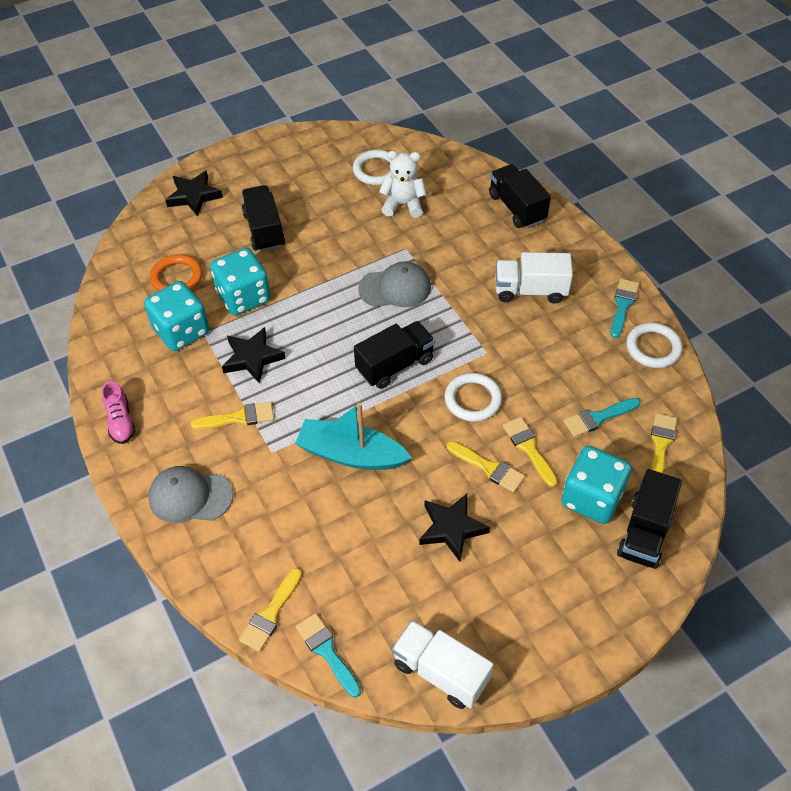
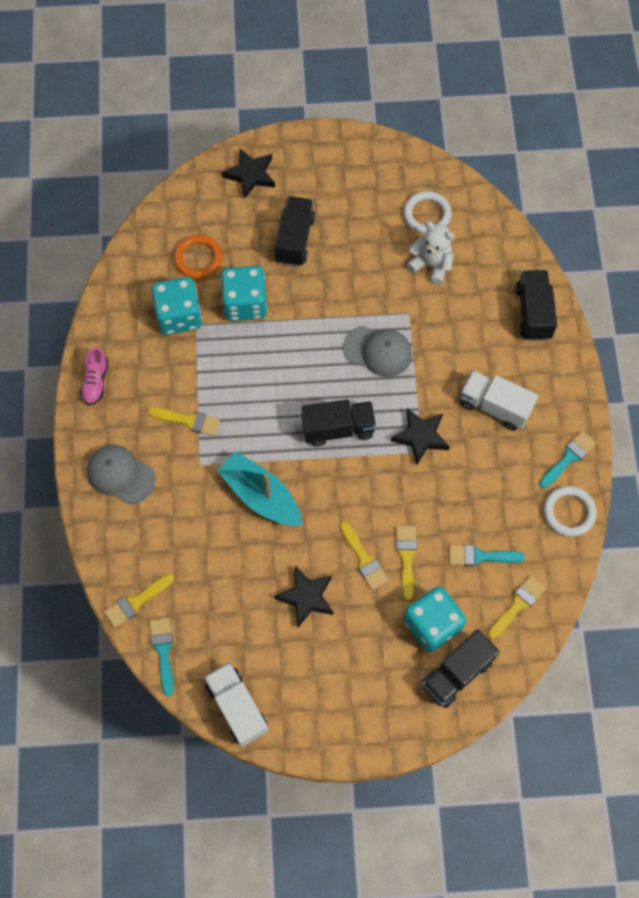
camera: 25 degrees right, 15 degrees up
(252, 358) = (225, 368): black star -> black star (420, 436)
(473, 399) = (385, 491): white ring -> none

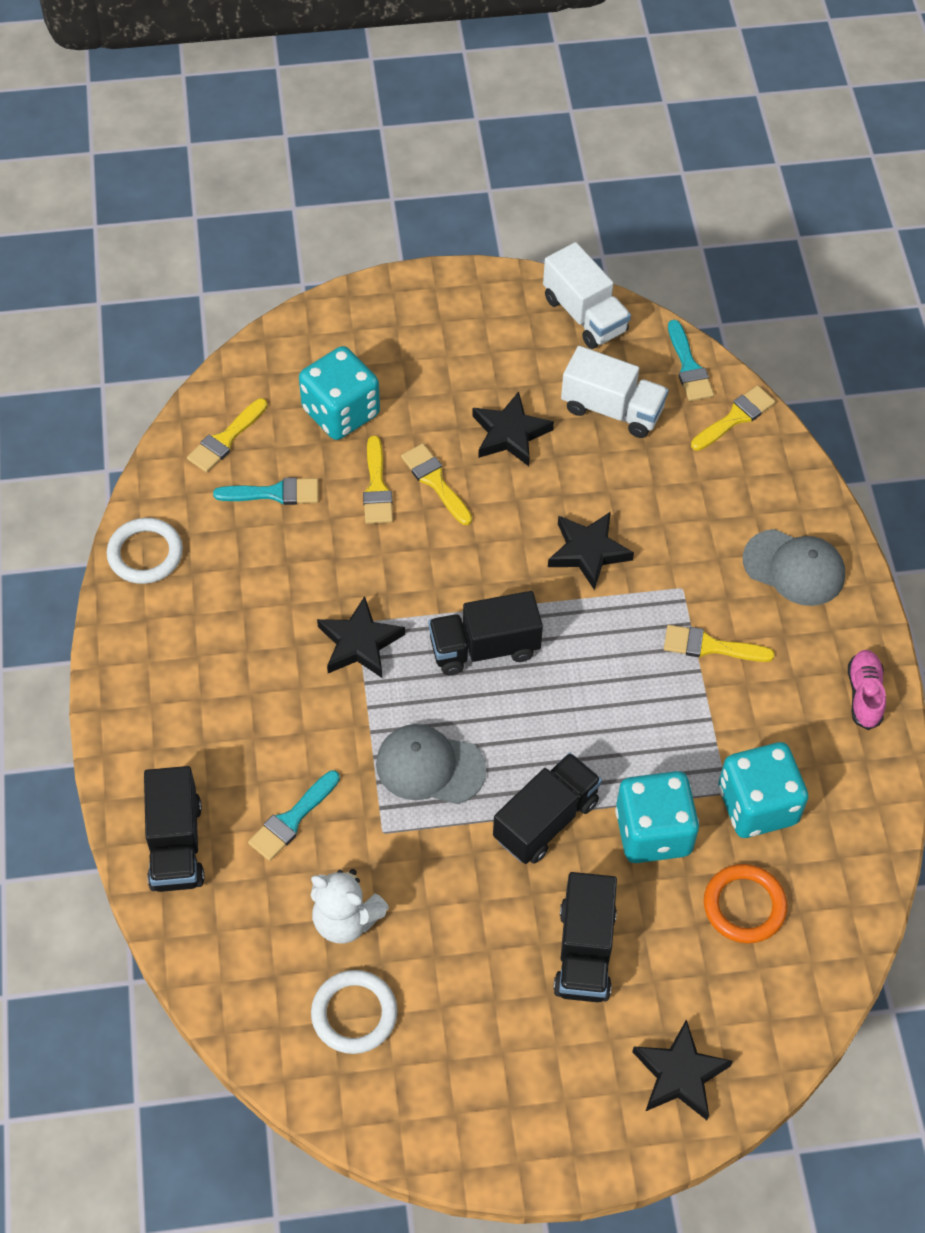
camera: 175 degrees right, 10 degrees down
(260, 495) = (588, 552): turquoise boat -> black star
(457, 673) = (308, 362): black truck -> black truck (546, 820)
(495, 406) = (246, 693): white truck -> white truck (612, 409)
(568, 458) = (139, 625): turquoise brush -> turquoise brush (292, 819)

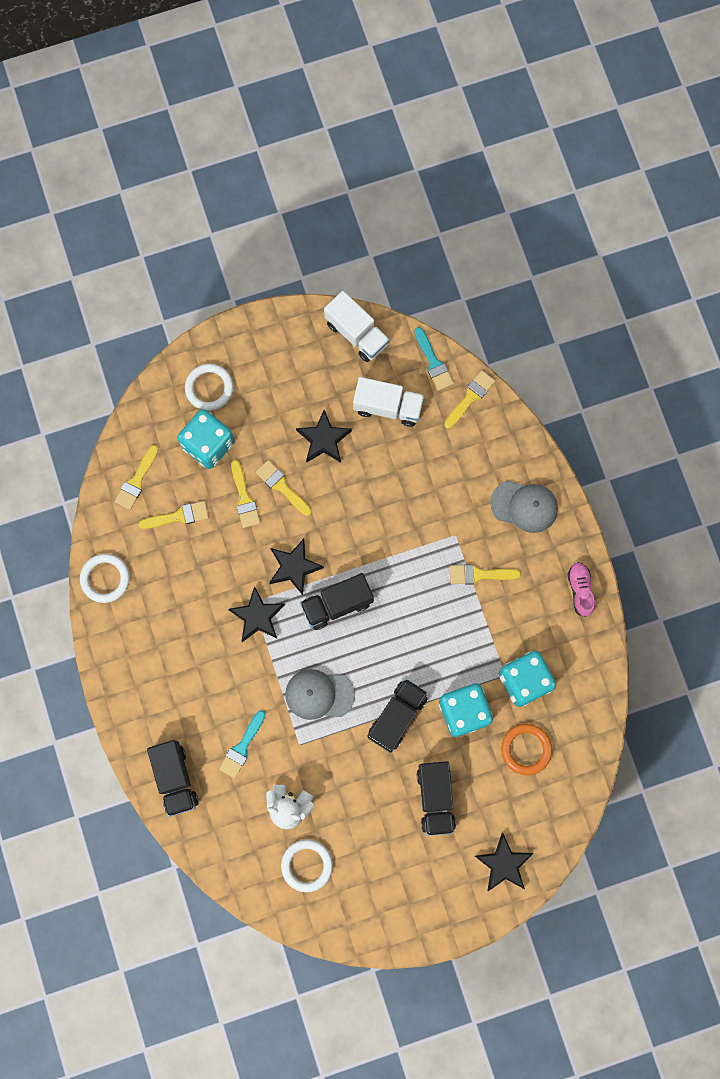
camera: 10 degrees left, 20 degrees up
(274, 493) = (178, 516): turquoise brush -> yellow brush
(359, 345) = (209, 388): none -> white ring
(588, 552) = (390, 520): black star -> black star (294, 567)

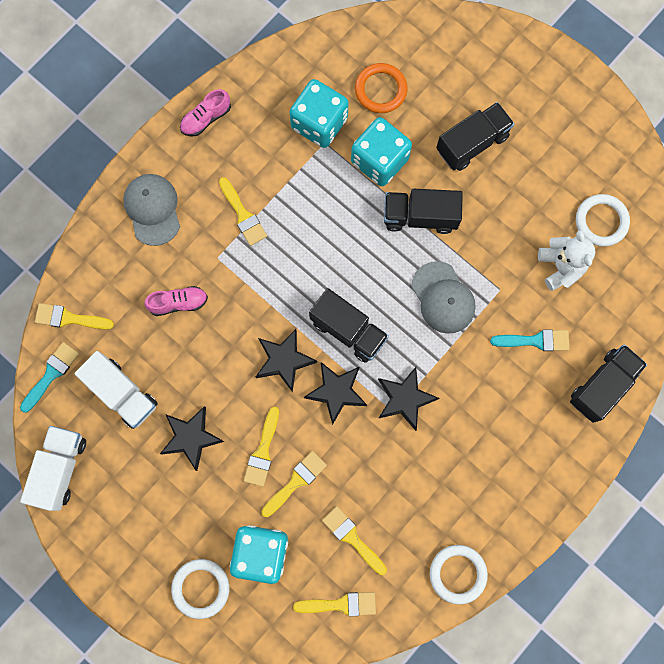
camera: 120 degrees left, 0 degrees up
(388, 407) = (122, 393): white truck -> white truck turned 150 degrees clockwise
(435, 485) = (178, 303): none -> pink shoe
(503, 864) = (492, 56): black star -> black star (284, 360)

